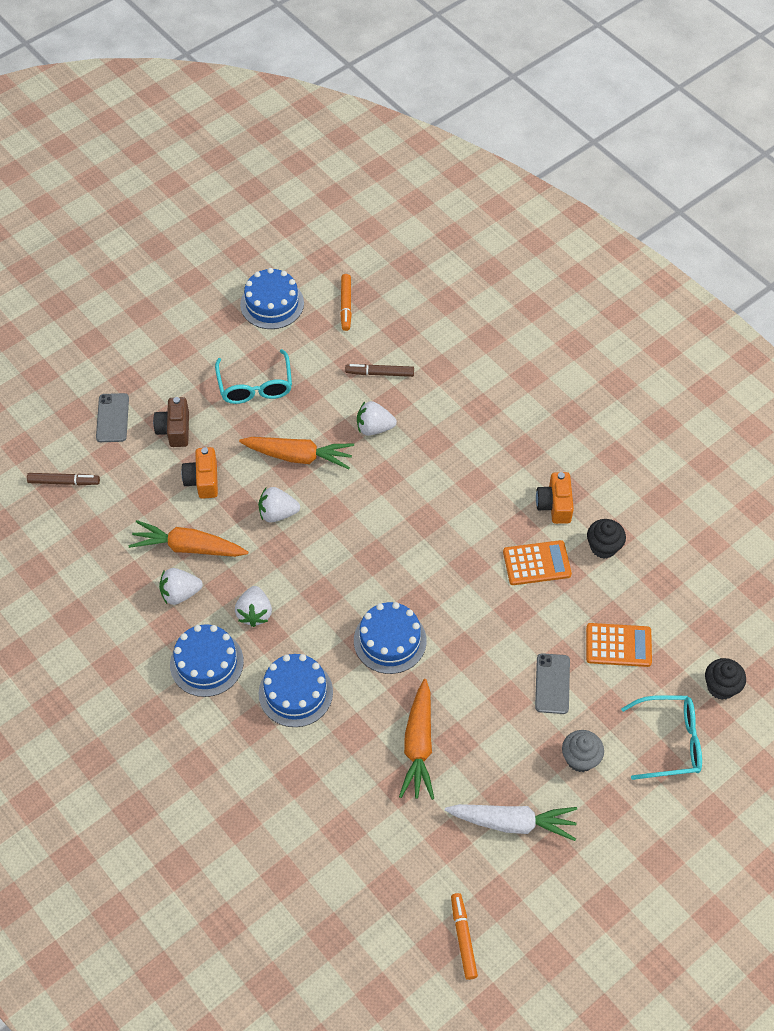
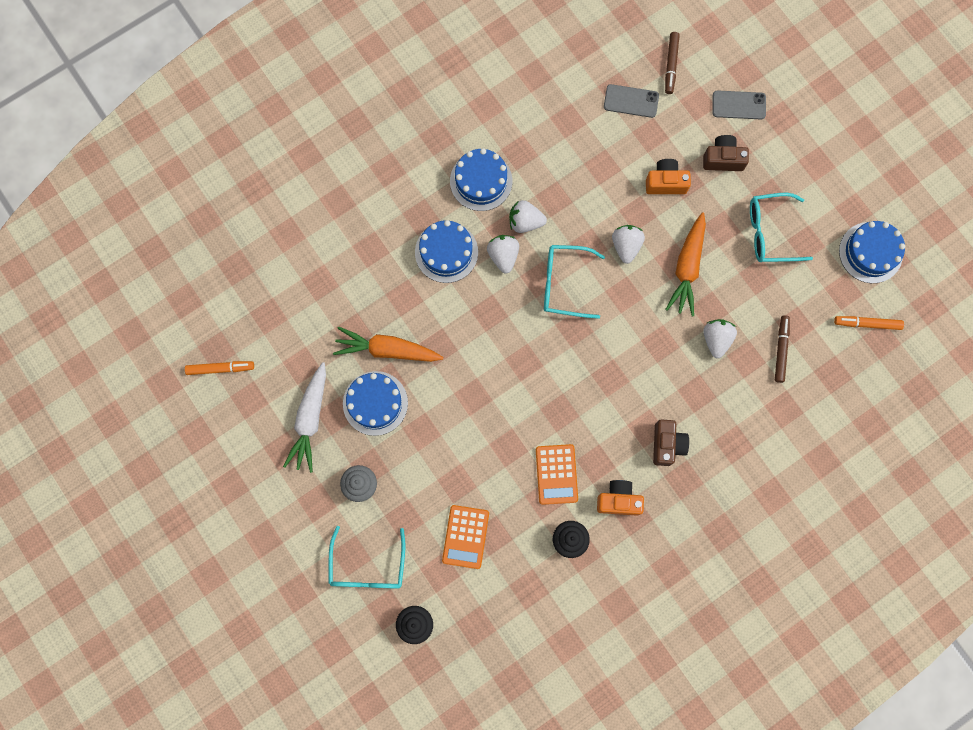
camera: 95 degrees right, 20 degrees up
(180, 593) = (549, 161): white strawberry -> white strawberry (503, 256)
(188, 547) = (596, 168): orange carrot -> none
(325, 570) = (564, 284): none -> turquoise glasses
(390, 640) = (488, 334): blue cake -> blue cake (375, 403)
(490, 465) = (667, 444): none -> brown camera
(552, 684) = (433, 471): grey phone -> grey phone (631, 101)

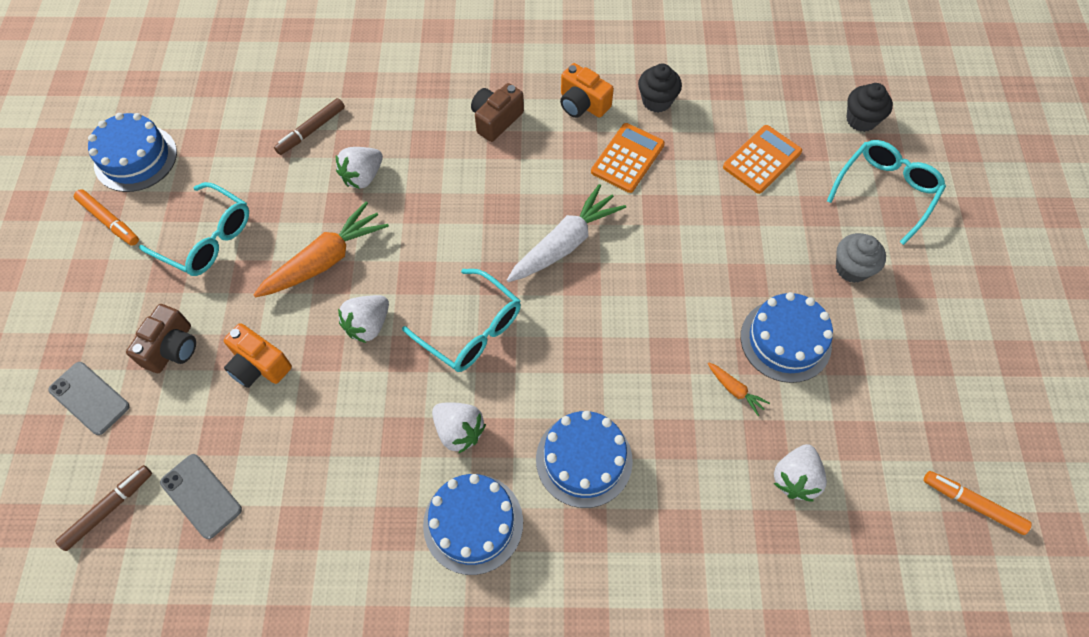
camera: 145 degrees left, 15 degrees down
(310, 420) = (878, 370): white carrot -> white carrot (565, 243)
(387, 349) = (735, 390): orange carrot -> orange carrot, size x0.46
(503, 256) = (517, 408): white strawberry -> white strawberry (795, 478)
(723, 159) = (172, 348): brown camera -> brown camera turned 105 degrees counterclockwise
(867, 324) = (210, 103): orange marker -> orange marker (109, 221)

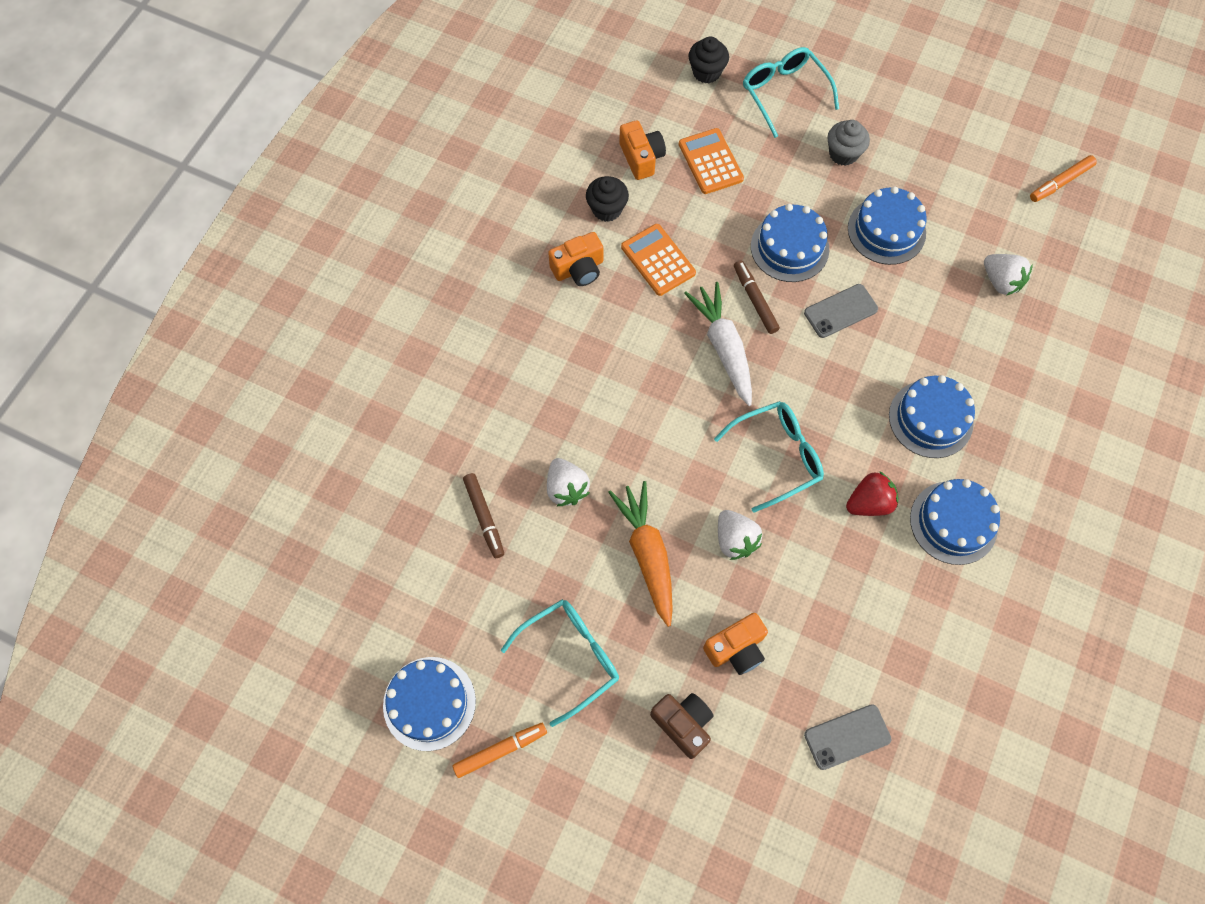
camera: 65 degrees left, 5 degrees up
(89, 398) = (705, 817): grey phone -> grey phone (840, 311)
(108, 509) = (829, 824): brown marker -> brown marker (755, 300)
(459, 431) = (869, 503): white strawberry -> red strawberry
(496, 120) = (559, 347): brown camera -> none
(708, 259) = (789, 247): none -> blue cake
(728, 106) = (641, 158): none -> orange camera
(735, 390) = (914, 286): orange carrot -> none

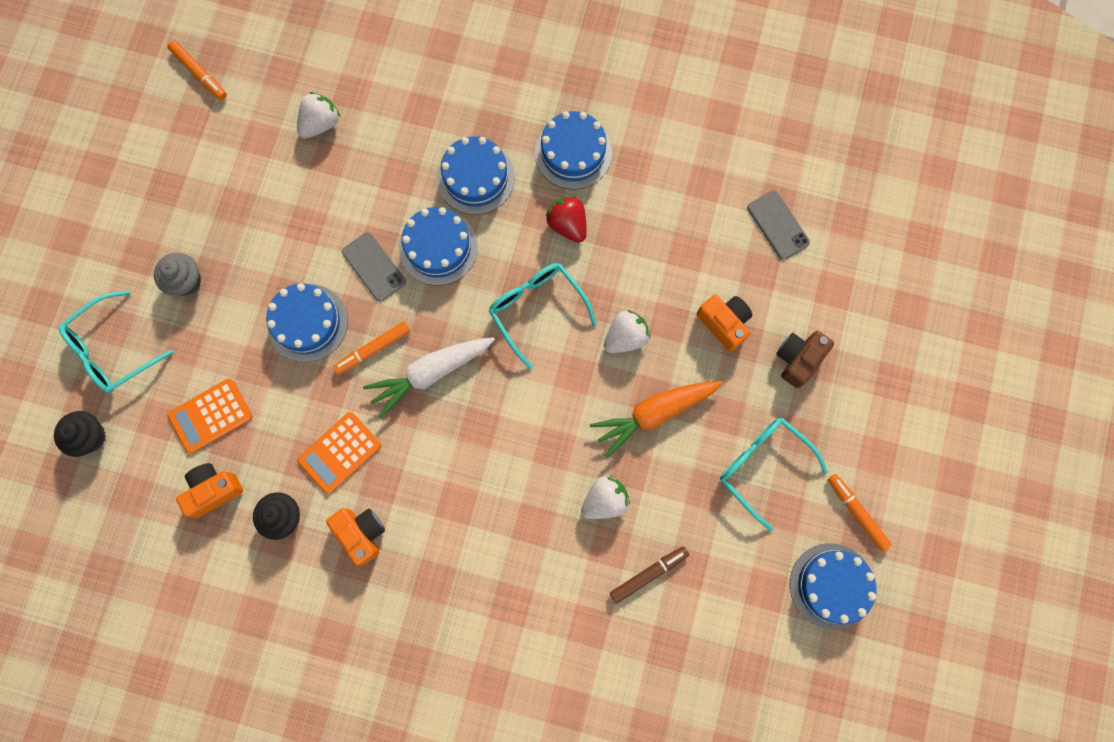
camera: 100 degrees left, 10 degrees up
(755, 300) = (373, 349): brown marker -> orange marker
(886, 230) = (275, 231): blue cake -> blue cake (438, 247)

